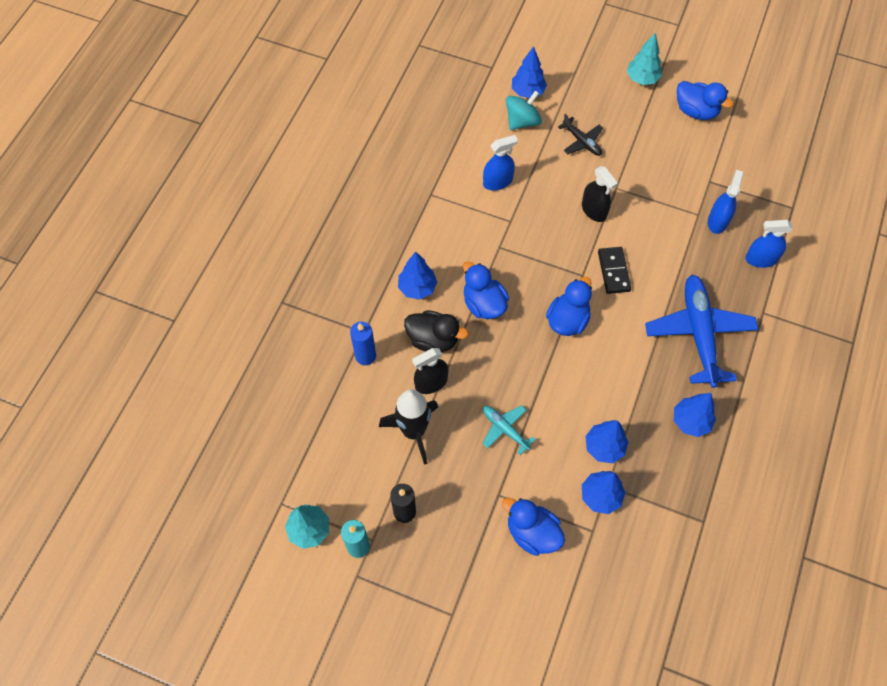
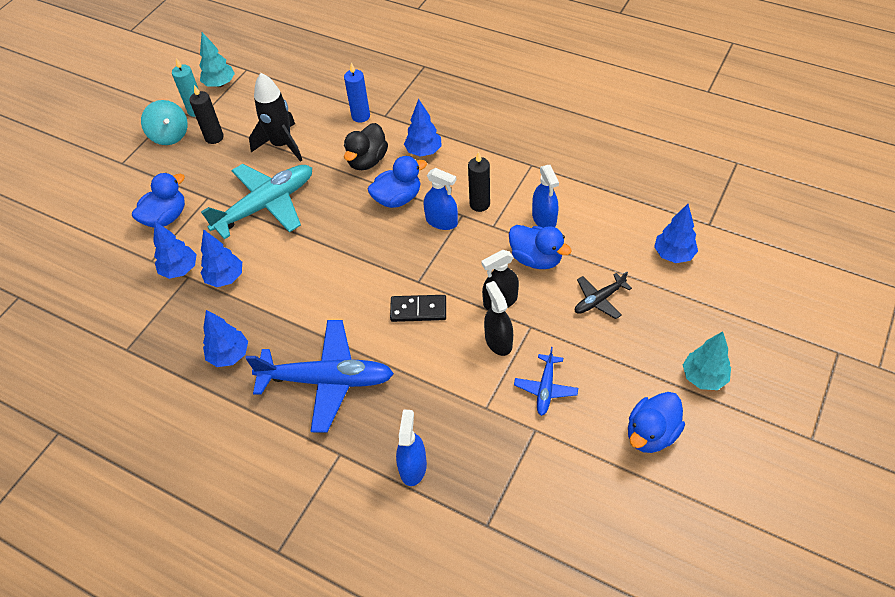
camera: 100 degrees right, 10 degrees down
(431, 382) = (324, 157): black spray bottle -> black spray bottle (498, 341)
(485, 233) = (479, 204): none -> black candle
(505, 429) = (265, 206): turquoise plane -> turquoise plane, size x2.03
(522, 121) = (628, 246): turquoise spinning top -> turquoise spinning top (170, 135)
(567, 320) = (367, 263): blue duck -> blue duck (536, 259)
(672, 175) = (545, 388): none -> blue plane
(717, 221) = (473, 428): blue spray bottle -> blue spray bottle (441, 221)

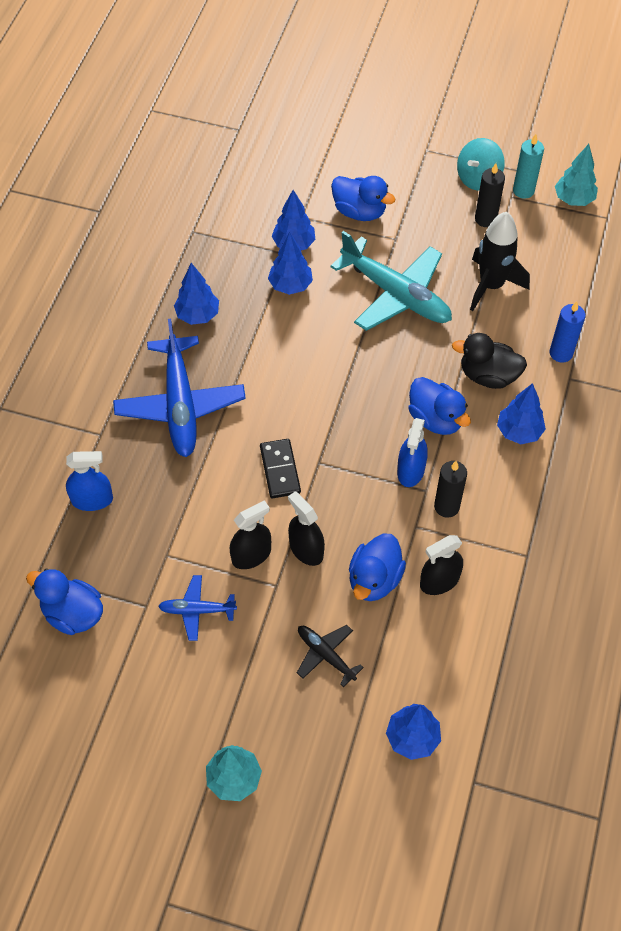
camera: 75 degrees right, 5 degrees up
(544, 218) = (439, 581): blue spray bottle -> black spray bottle
(651, 433) = (154, 723): blue duck -> blue duck (73, 613)

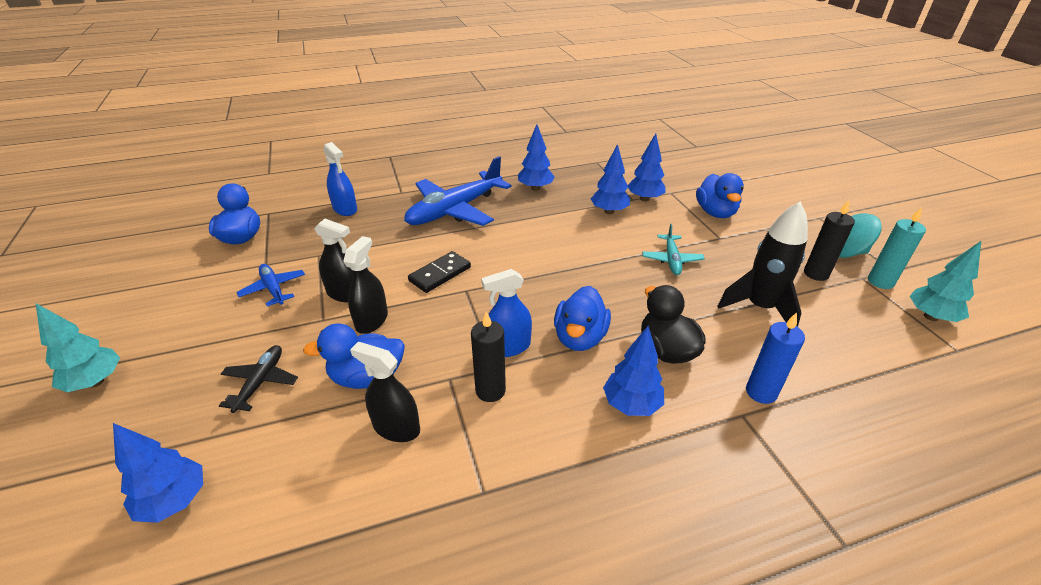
camera: 55 degrees right, 20 degrees down
(395, 294) = (671, 259): turquoise plane -> turquoise plane, size x0.49

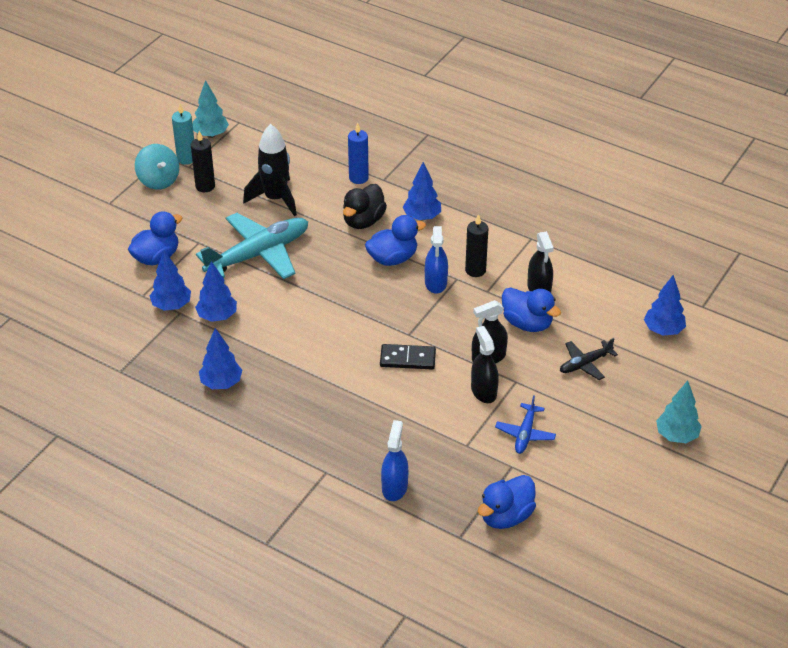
camera: 130 degrees left, 5 degrees up
(455, 210) = (315, 411): blue plane -> none
(508, 347) = (436, 283): blue spray bottle -> blue spray bottle turned 60 degrees clockwise
(671, 259) = (258, 254): turquoise plane -> turquoise plane, size x2.03

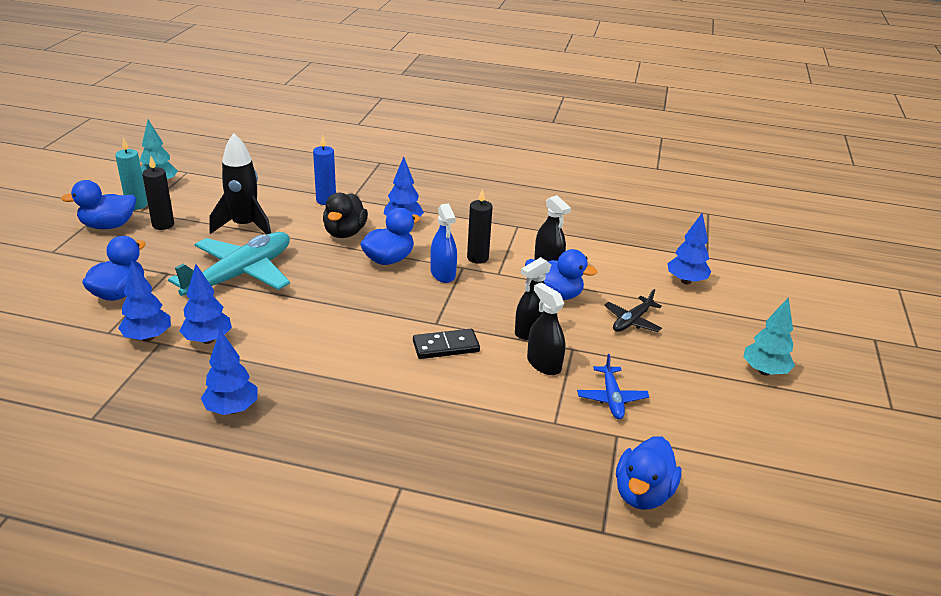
camera: 20 degrees left, 10 degrees down
(158, 180) = (108, 226): turquoise spinning top -> blue duck
(394, 487) = (494, 488): blue spray bottle -> none

